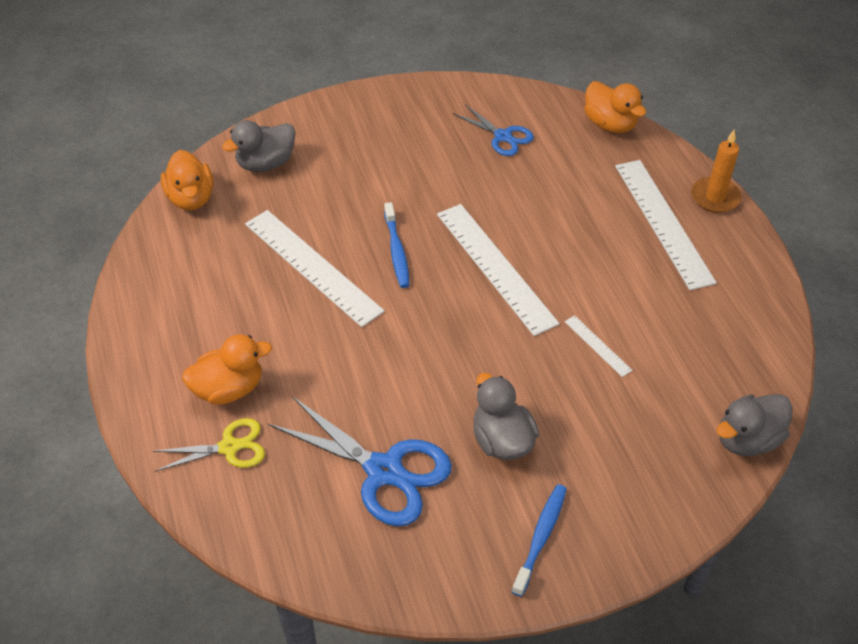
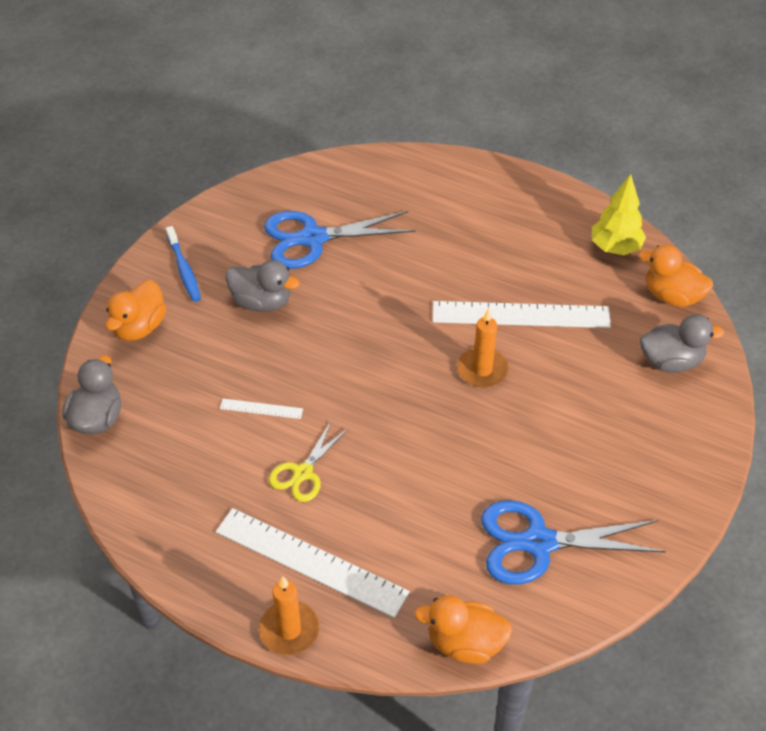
camera: 135 degrees right, 0 degrees up
(165, 260) = (615, 248): none -> yellow tree
(229, 389) = (458, 213): orange duck -> orange duck (139, 327)
(229, 447) = (414, 189): yellow scissors -> yellow scissors (303, 473)
(266, 163) = (671, 361): grey duck -> grey duck turned 75 degrees clockwise
(397, 251) = (482, 370): blue toothbrush -> orange candle
(495, 267) = (398, 412): white ruler -> none
(503, 136) = (538, 543): blue scissors -> blue scissors, size x1.72

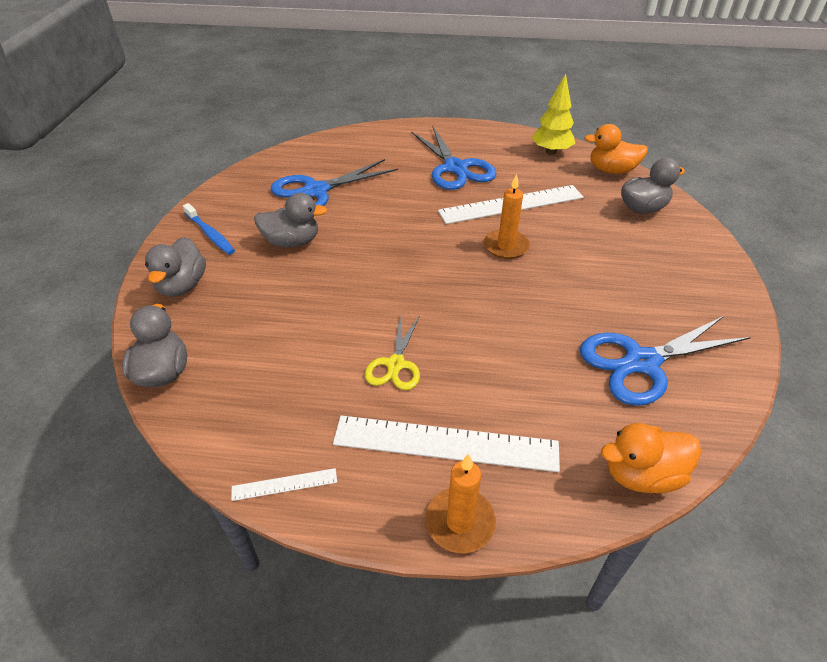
camera: 20 degrees left, 5 degrees down
(139, 327) = (182, 285): orange duck -> grey duck
(261, 409) = (329, 321): white ruler -> white ruler (284, 484)
(485, 244) = (455, 168): none -> blue scissors

